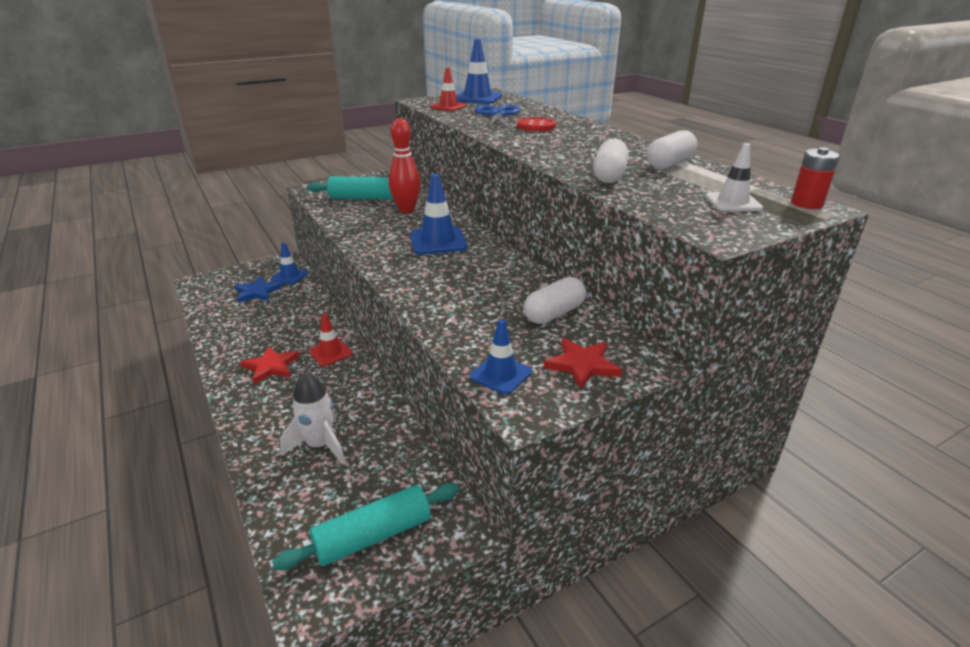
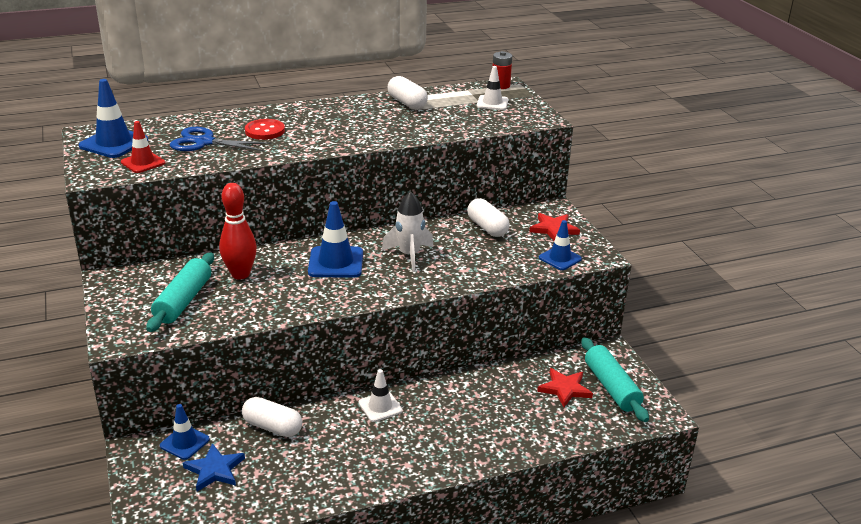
camera: 80 degrees left, 0 degrees up
(271, 367) = (392, 447): red star -> red star (564, 389)
(320, 445) = (517, 412): white rocket -> white rocket (409, 255)
(330, 353) = (380, 407): red traffic cone -> white traffic cone
(609, 175) = (424, 127): white capsule -> white capsule (272, 427)

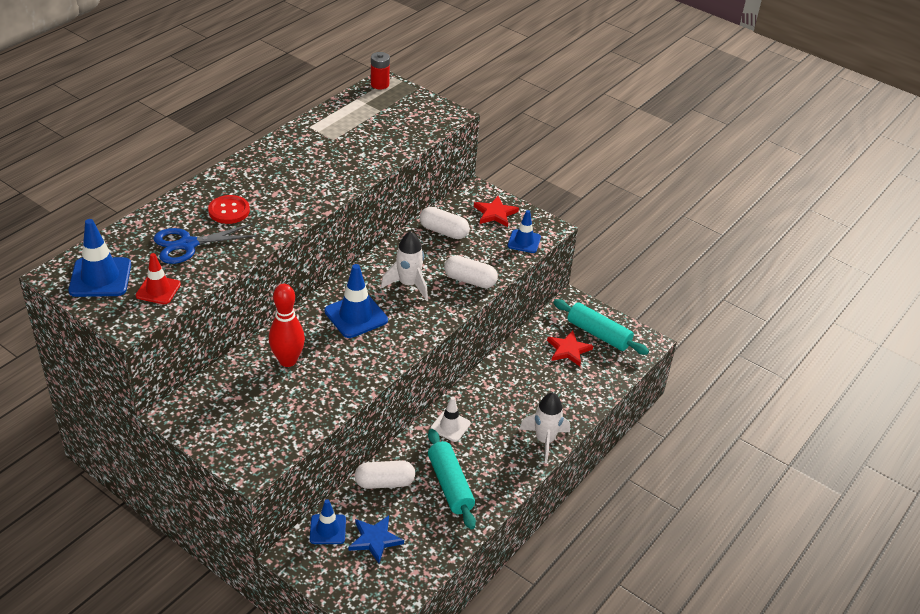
camera: 35 degrees left, 10 degrees up
(183, 301) = (267, 407): turquoise rolling pin -> turquoise rolling pin (450, 485)
(407, 103) = (321, 133): white capsule -> white capsule (470, 280)
(461, 457) = (544, 441): none -> white rocket
(492, 103) = (393, 109): white traffic cone -> none

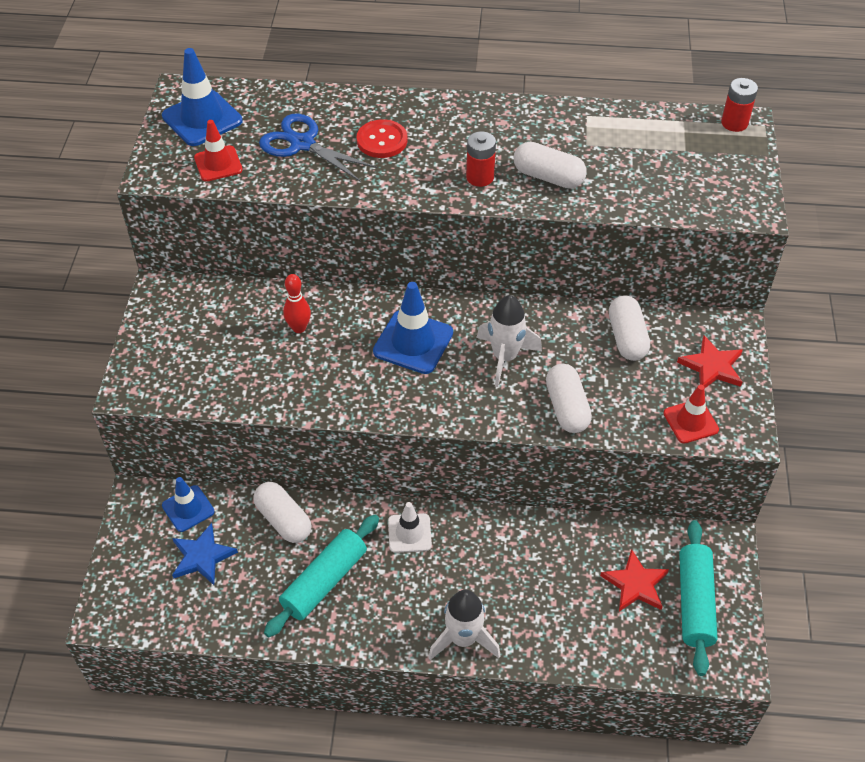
camera: 60 degrees right, 10 degrees up
(288, 360) = (299, 328): red bowling pin -> red bowling pin, size x0.62
(311, 190) = (480, 177): none -> red battery
(342, 165) = (548, 177): none -> white capsule
(524, 241) = (690, 421): blue traffic cone -> red traffic cone

